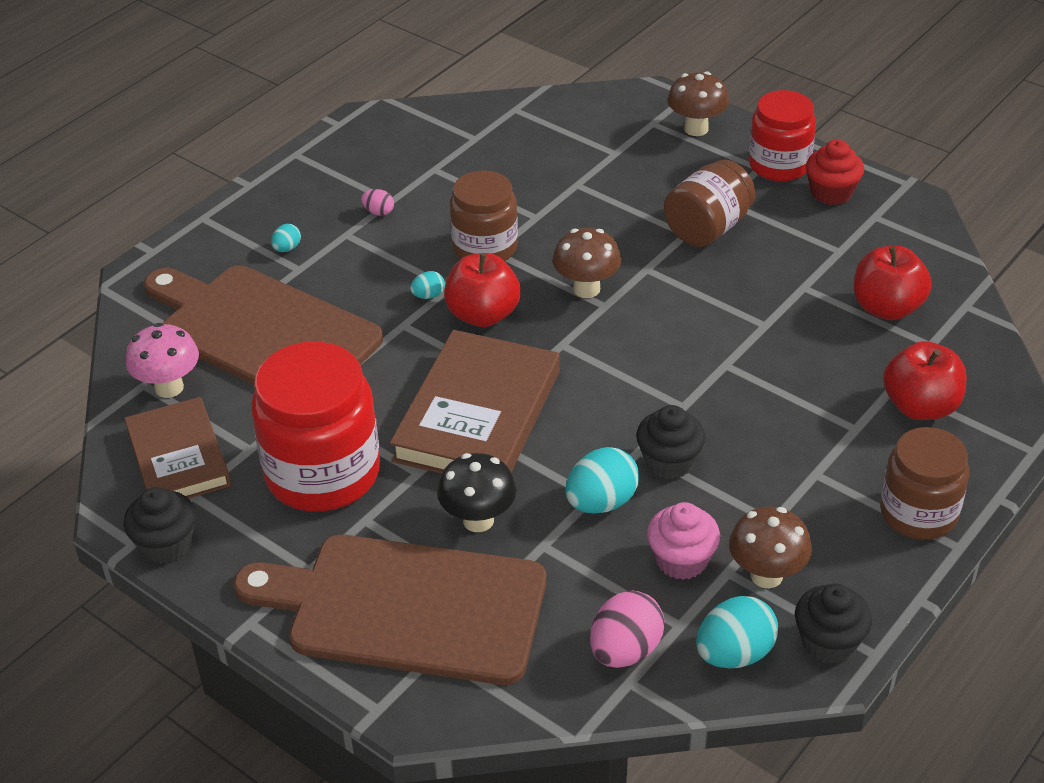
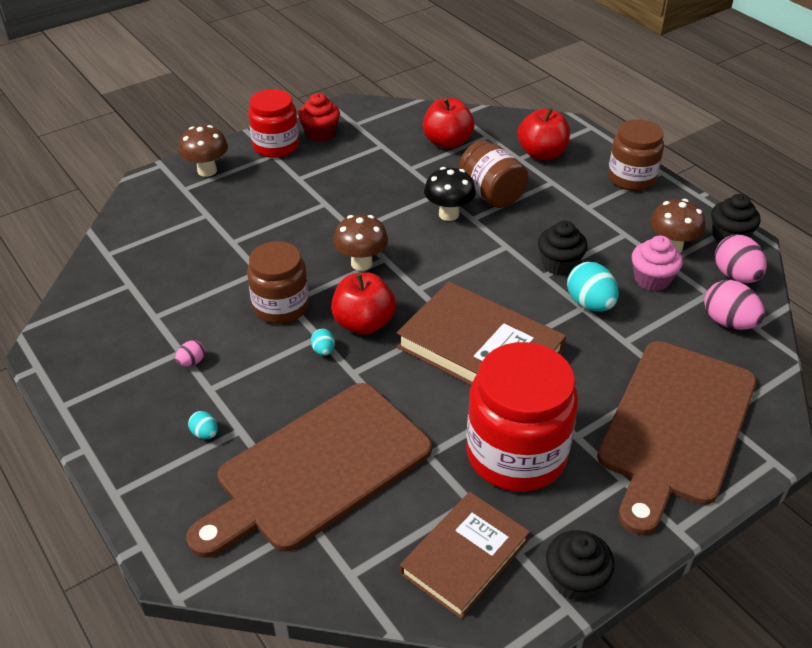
camera: 75 degrees left, 0 degrees up
(169, 387) = (364, 553): pink mushroom -> none
(178, 457) = (465, 557): brown book -> brown book turned 45 degrees counterclockwise
(478, 520) = (593, 370): black mushroom -> black mushroom (448, 214)
(707, 228) = (325, 192): brown jar -> brown jar (491, 194)
(734, 654) = (735, 276): turquoise egg -> pink egg

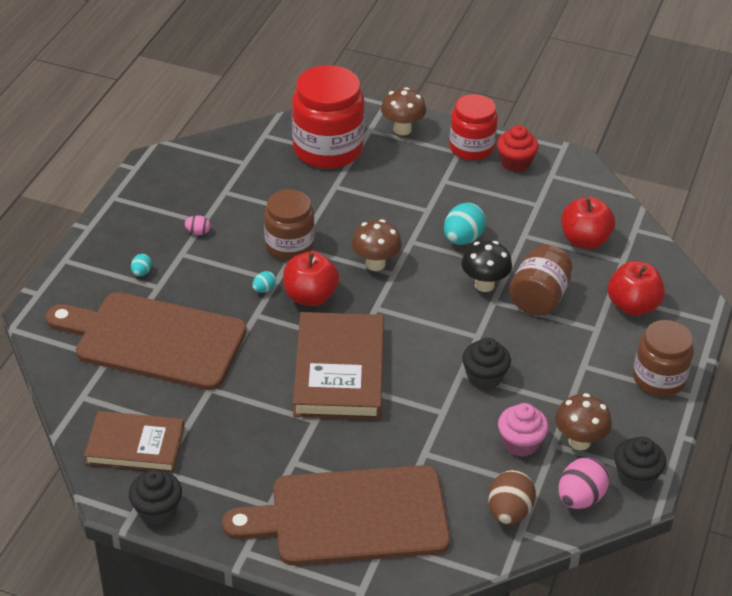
camera: 55 degrees right, 0 degrees up
(516, 454) = (247, 435): red jar -> red jar (327, 149)
(590, 304) = (451, 415): turquoise egg -> turquoise egg (462, 239)
(728, 322) = (509, 512): pink egg -> brown egg

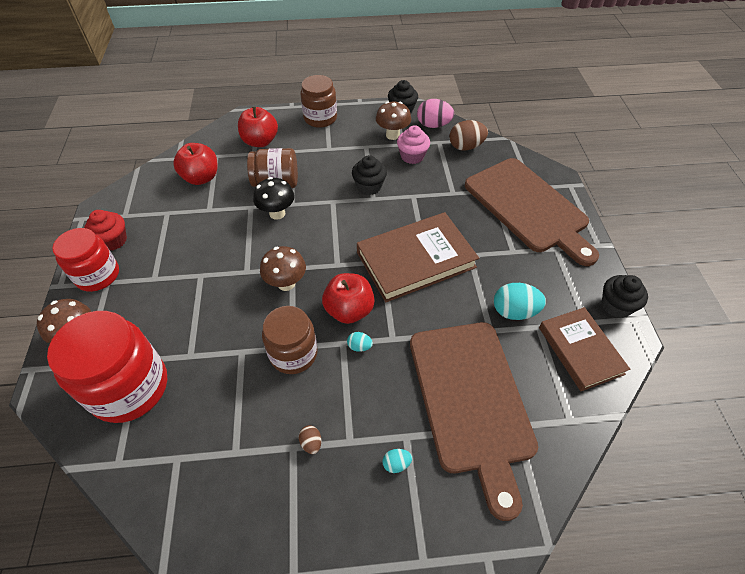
camera: 115 degrees left, 10 degrees up
(198, 232) = (311, 443): pink egg -> brown egg
(462, 239) = (229, 241): turquoise egg -> turquoise egg (514, 311)

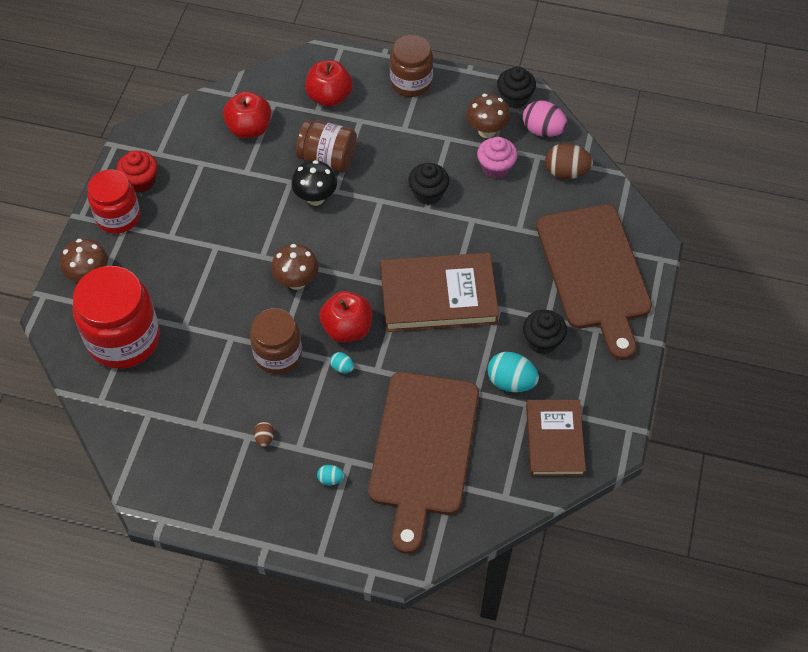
camera: 20 degrees right, 5 degrees up
(616, 305) = (620, 409): black cupcake -> black cupcake (542, 341)

